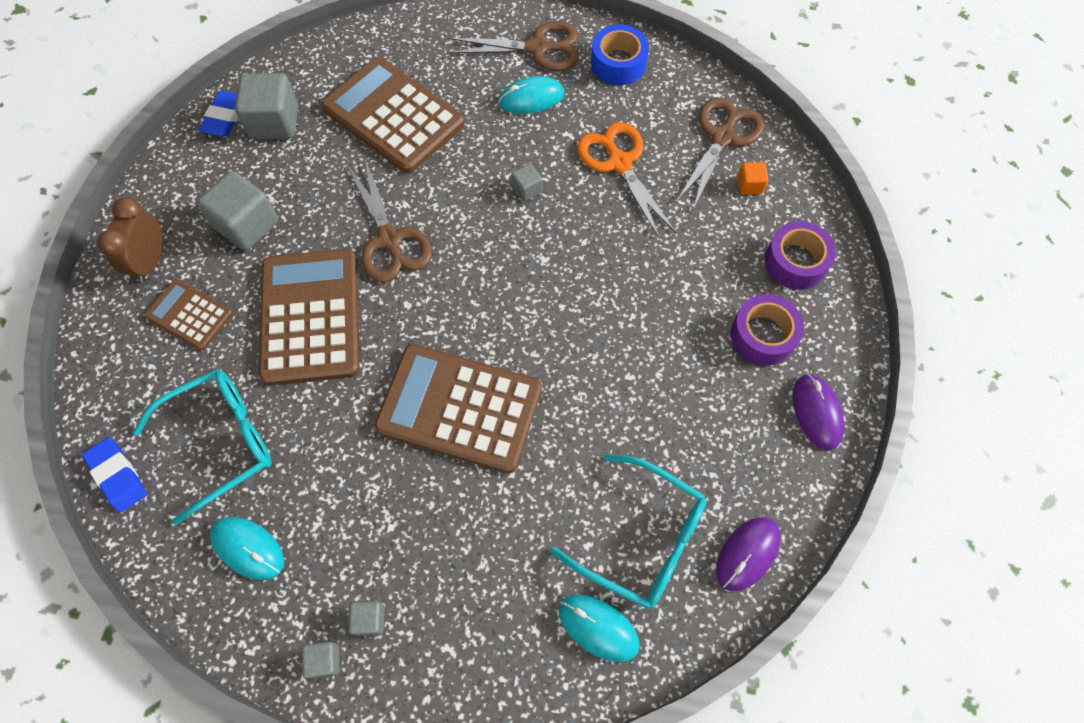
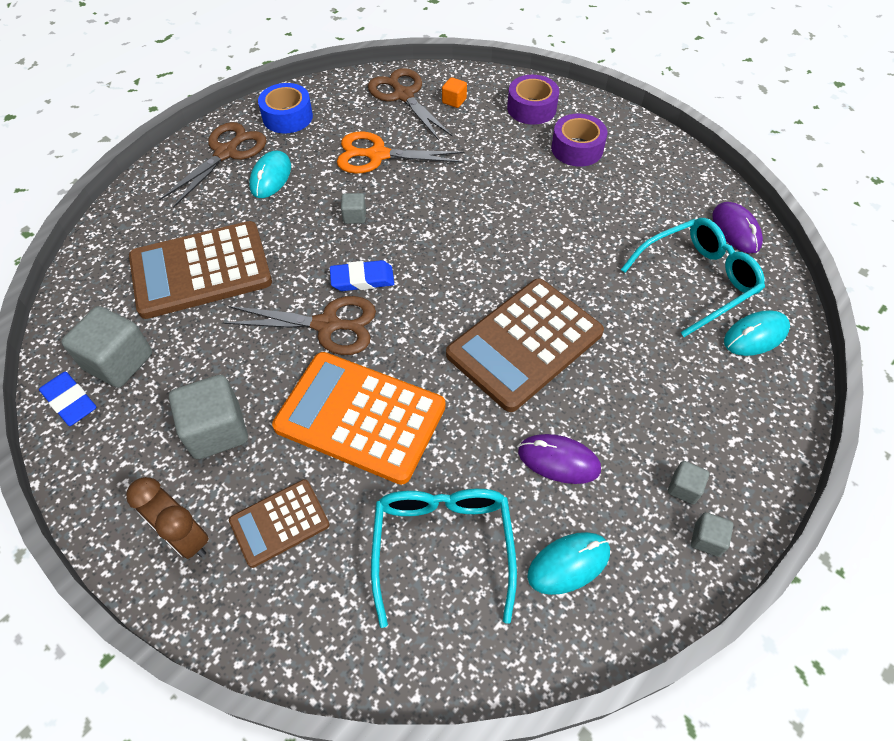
camera: 60 degrees left, 10 degrees down
(117, 476) = (420, 666): blue eraser -> blue eraser (362, 279)
(310, 317) = (360, 417): brown calculator -> orange calculator
(816, 412) = (650, 150): purple mouse -> purple mouse (558, 460)

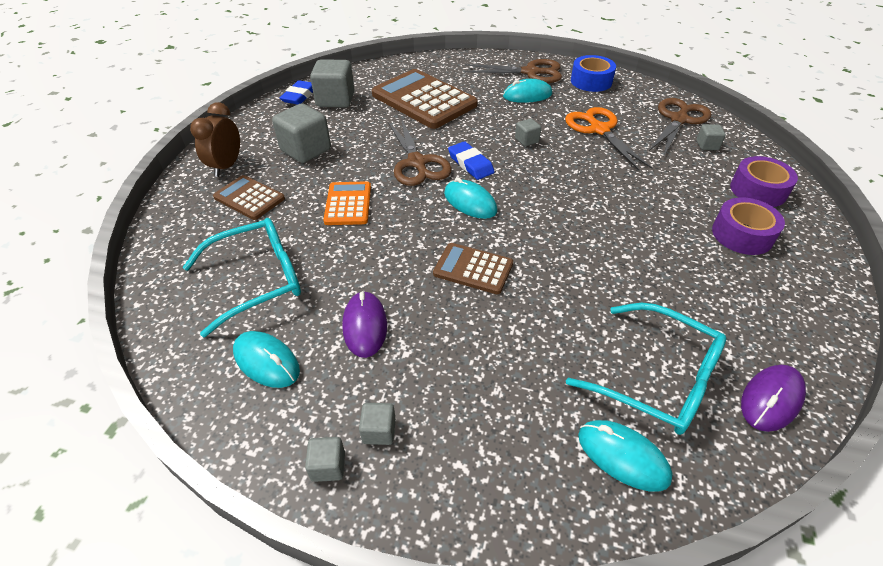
camera: 65 degrees right, 10 degrees down
(360, 417) = (348, 204): orange calculator -> orange calculator, size x0.53
(426, 306) = (470, 202): none -> turquoise mouse
(454, 101) = (707, 145): orange cube -> grey cube
(525, 344) = (473, 269): brown calculator -> brown calculator, size x0.53

